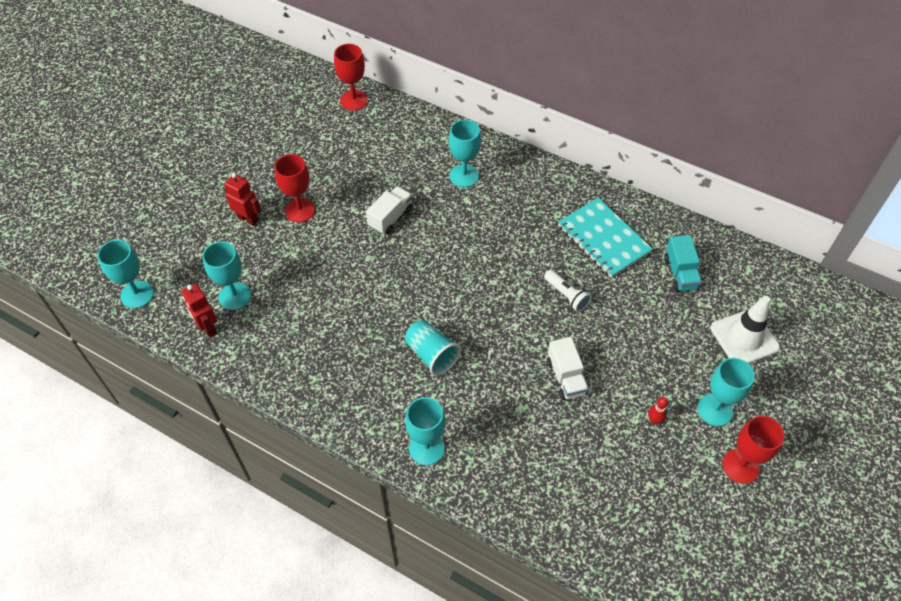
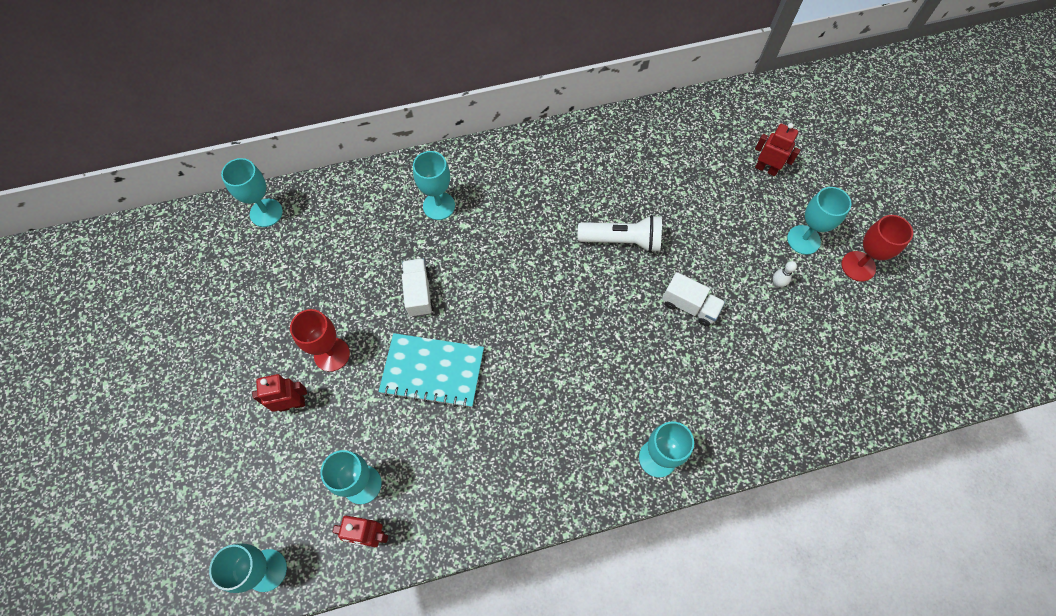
camera: 45 degrees left, 10 degrees up
(354, 100) = (266, 213): red goblet -> turquoise goblet
(431, 354) = (579, 379): turquoise cup -> none
(566, 295) = (622, 240): white flashlight -> white flashlight, size x1.57
(603, 239) = (599, 171): turquoise notebook -> turquoise notebook (432, 371)
(654, 420) = (777, 283): red bowling pin -> white bowling pin
(680, 273) = (678, 154): turquoise truck -> none
(744, 338) = (766, 169): white traffic cone -> red robot

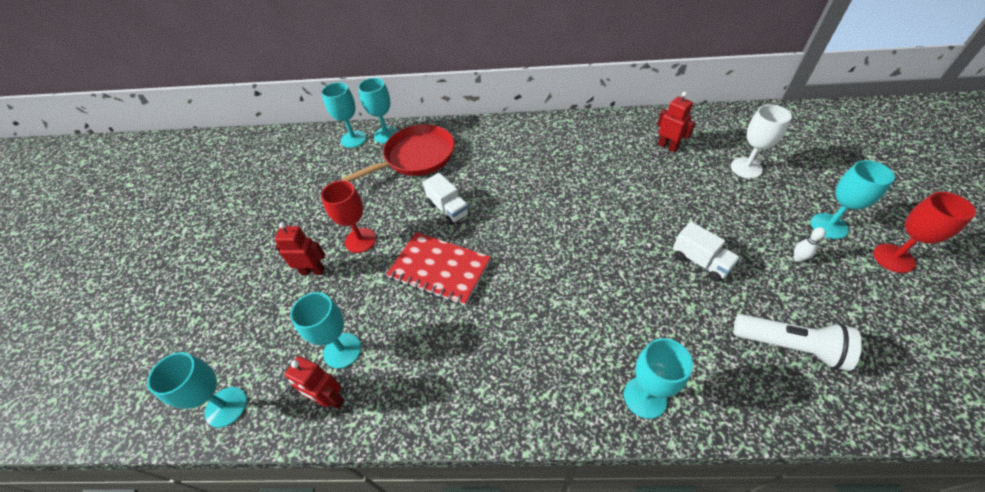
camera: 20 degrees right, 15 degrees down
(357, 227) = (416, 157): none -> red pan
(418, 293) = (448, 209): white truck -> white truck turned 135 degrees clockwise
(432, 371) = (439, 269): turquoise notebook -> red notebook
(439, 206) = (485, 152): turquoise goblet -> turquoise goblet (386, 135)
(622, 240) = (640, 199): white flashlight -> white flashlight (790, 346)
(724, 179) = (746, 168): none -> white goblet
(766, 169) = (790, 166): red robot -> red robot (667, 146)

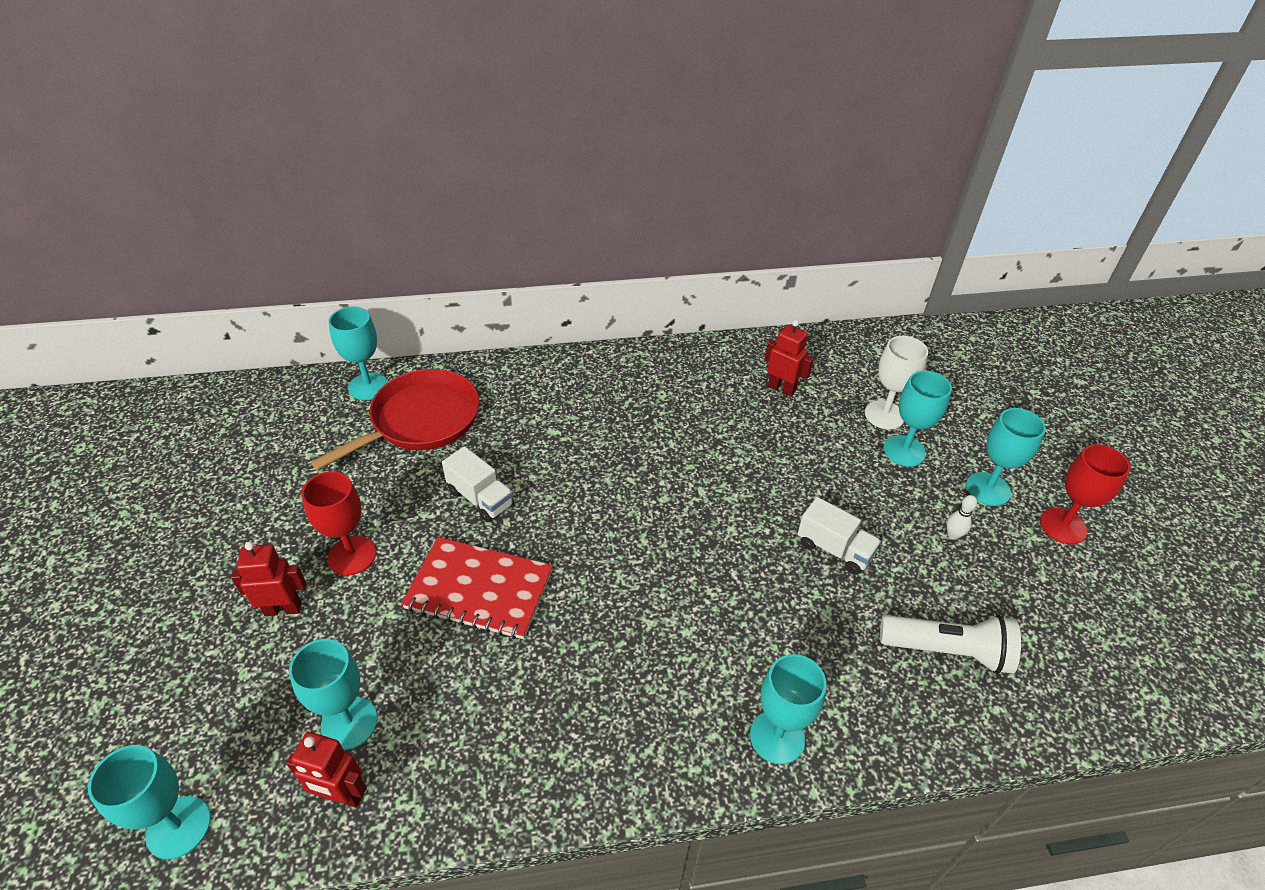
camera: 15 degrees left, 5 degrees down
(353, 139) = (316, 395): turquoise goblet -> turquoise goblet (904, 451)

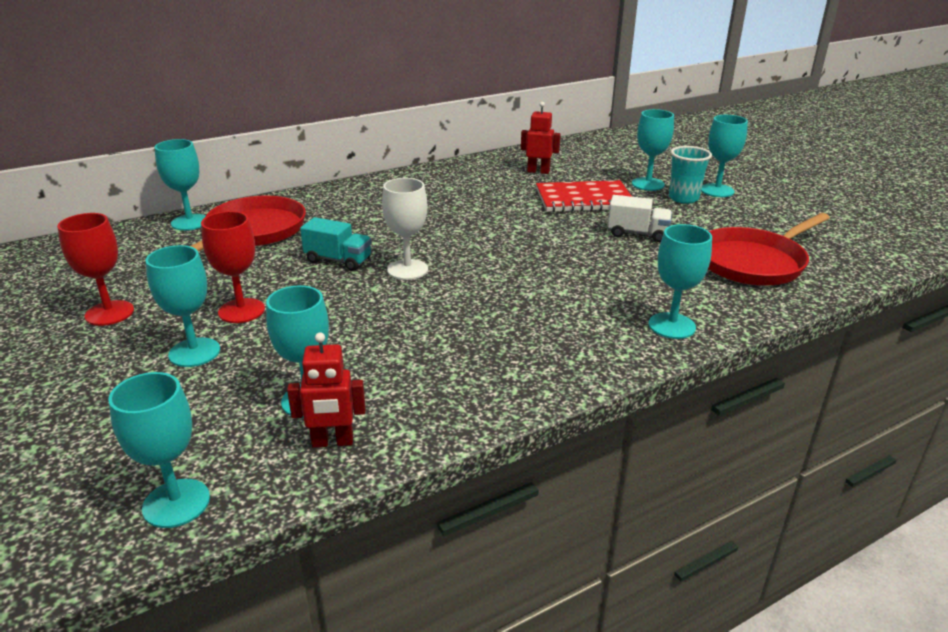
camera: 20 degrees left, 15 degrees down
(283, 609) = (194, 352): red robot -> turquoise goblet
(479, 589) = (374, 305): red notebook -> red notebook (584, 199)
(481, 498) = (338, 260): white truck -> turquoise truck
(884, 415) = (621, 171): white goblet -> white goblet (407, 269)
(934, 493) = (683, 198): none -> turquoise cup
(948, 651) = (753, 262): white flashlight -> red pan
(953, 535) = (712, 213): white bowling pin -> none
(1063, 526) = (777, 197): red goblet -> red goblet (109, 313)

